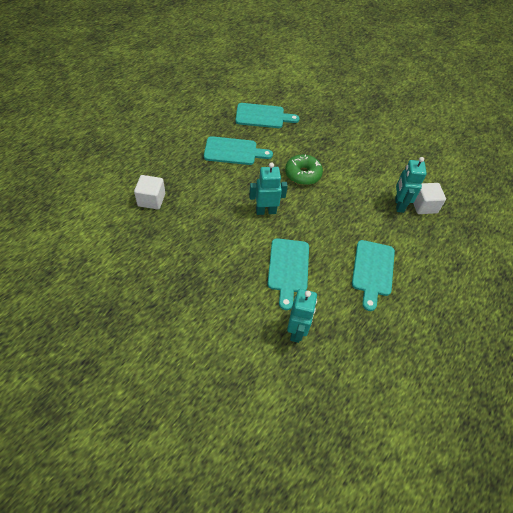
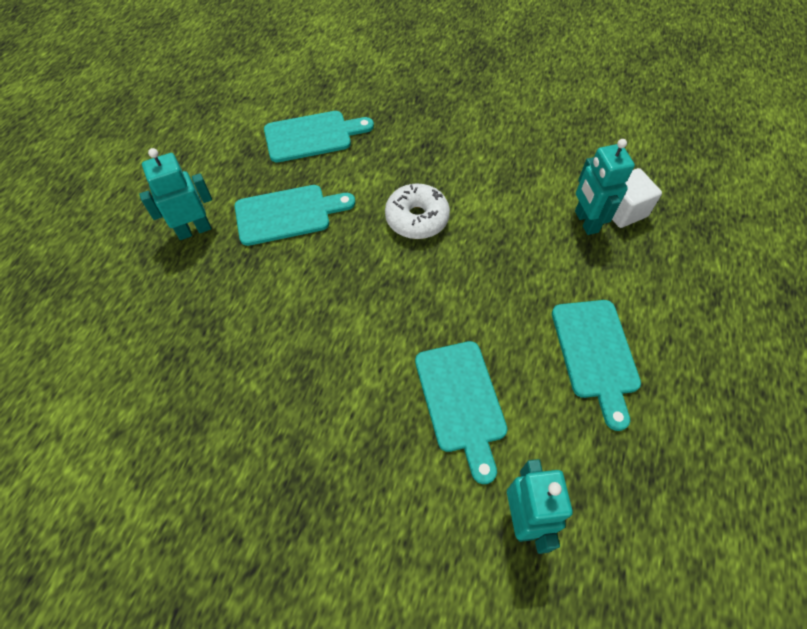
camera: 15 degrees left, 5 degrees up
(151, 200) = (177, 354): white cube -> none
(266, 211) = (383, 306): turquoise robot -> turquoise robot (194, 230)
(303, 174) = (417, 218): green donut -> white donut

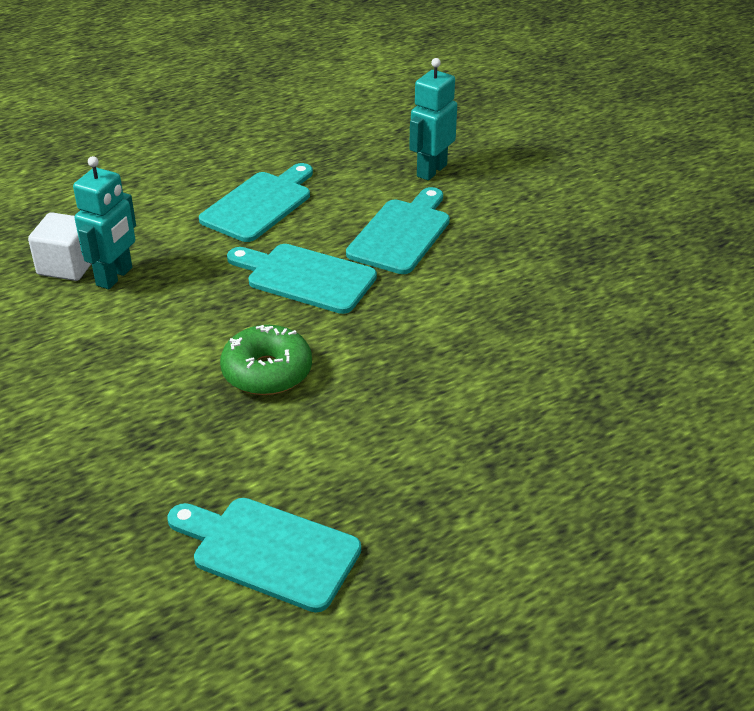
camera: 140 degrees left, 20 degrees down
(194, 230) = (540, 512): turquoise robot -> none
(288, 214) = (405, 462): turquoise cutting board -> turquoise cutting board (305, 278)
(417, 218) = (267, 372): white donut -> green donut

